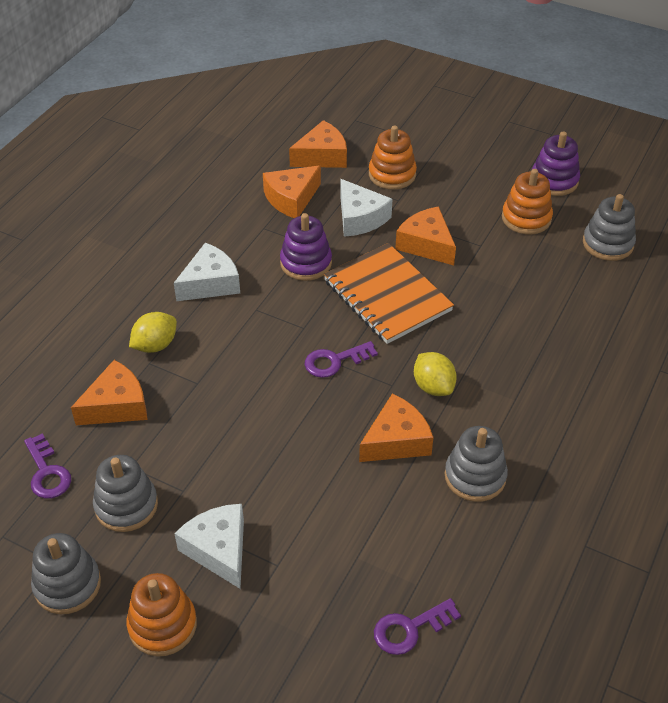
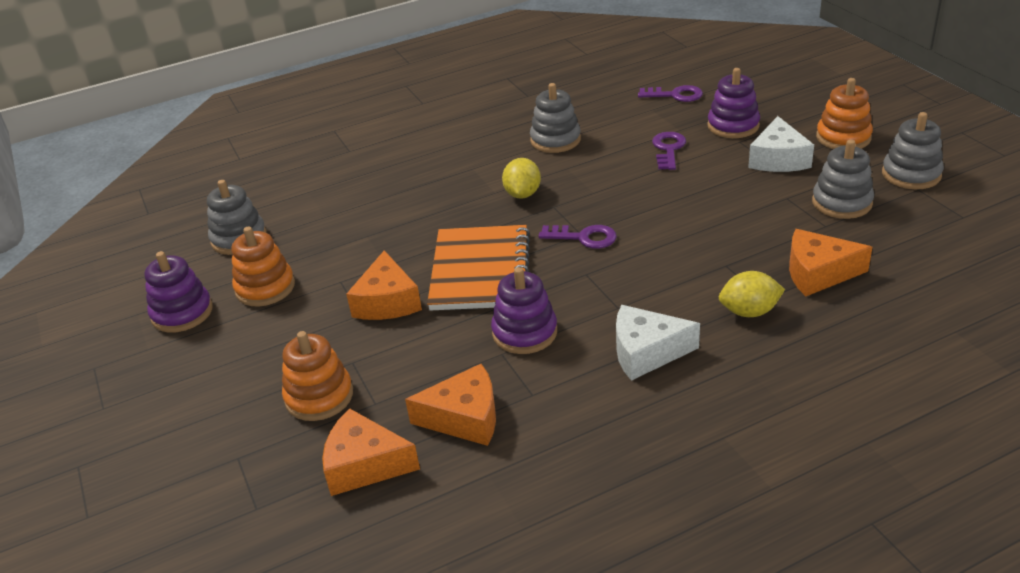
camera: 140 degrees left, 10 degrees down
(47, 472) = (909, 245): purple key -> purple key (668, 149)
(300, 592) = (733, 126): none -> purple stacking toy
(360, 218) = (416, 358): white cheese -> none
(396, 440) = (589, 173): orange cheese -> none

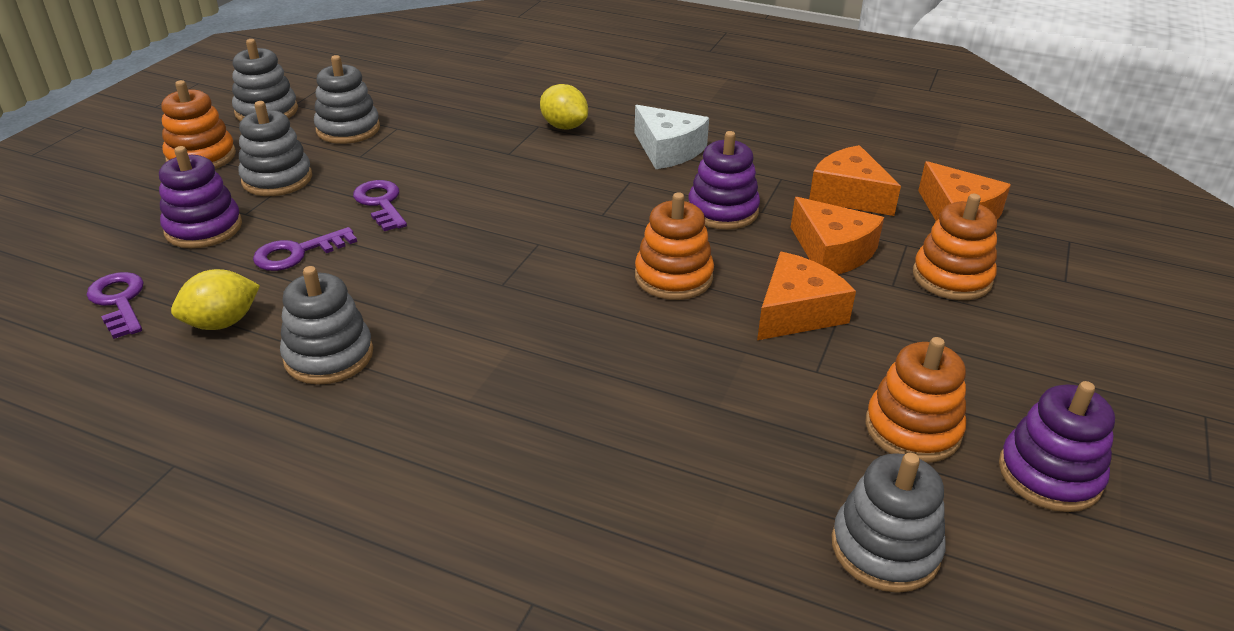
camera: 135 degrees left, 0 degrees up
(480, 271) = (673, 277): orange notebook -> orange stacking toy
(522, 194) = (497, 319): yellow lemon -> yellow lemon (222, 323)
(584, 237) = (544, 238): purple key -> purple key (381, 203)
(778, 159) = (277, 179): white cheese -> grey stacking toy
(818, 273) = (478, 114): orange cheese -> orange cheese (832, 252)

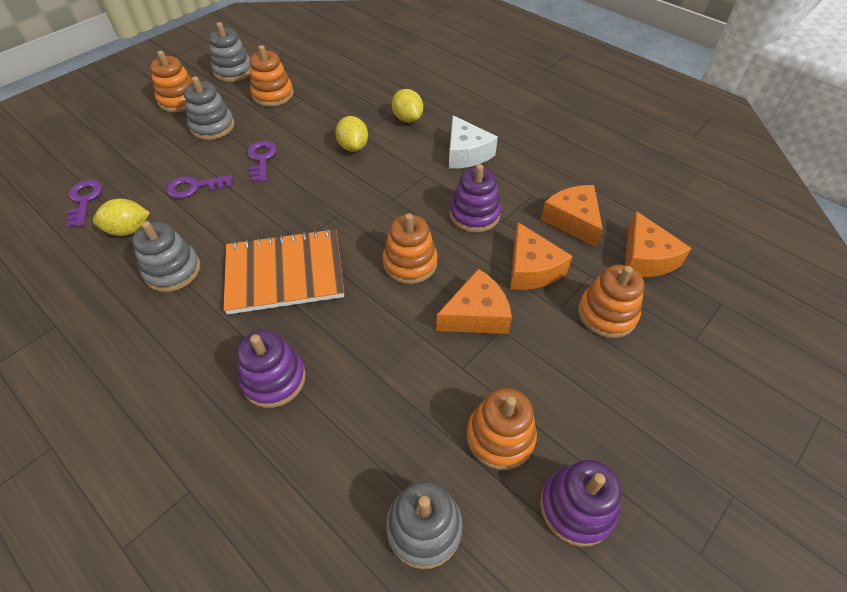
camera: 20 degrees right, 15 degrees up
(203, 228) = (154, 156): purple stacking toy -> purple stacking toy (274, 379)
(348, 129) = (273, 95): grey stacking toy -> orange stacking toy
(505, 323) = (285, 273): none -> orange notebook
(508, 168) = (353, 147): none -> yellow lemon

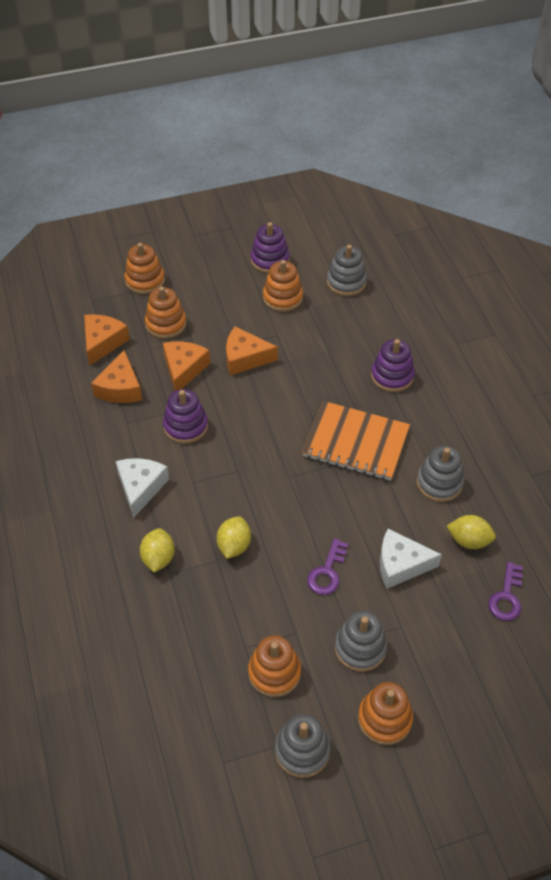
camera: 150 degrees left, 0 degrees up
(195, 187) = (401, 565): purple key -> white cheese
(410, 263) = (262, 410): orange stacking toy -> orange stacking toy (145, 280)

